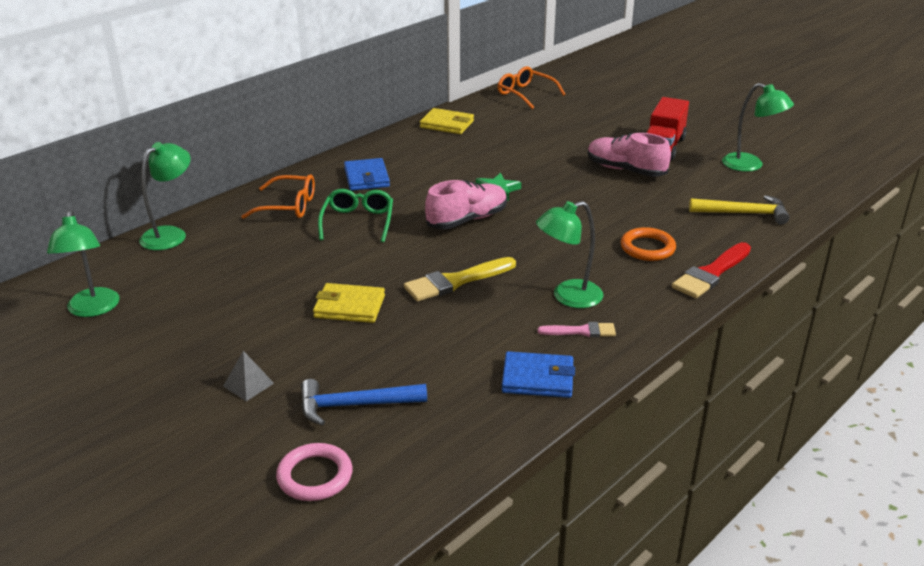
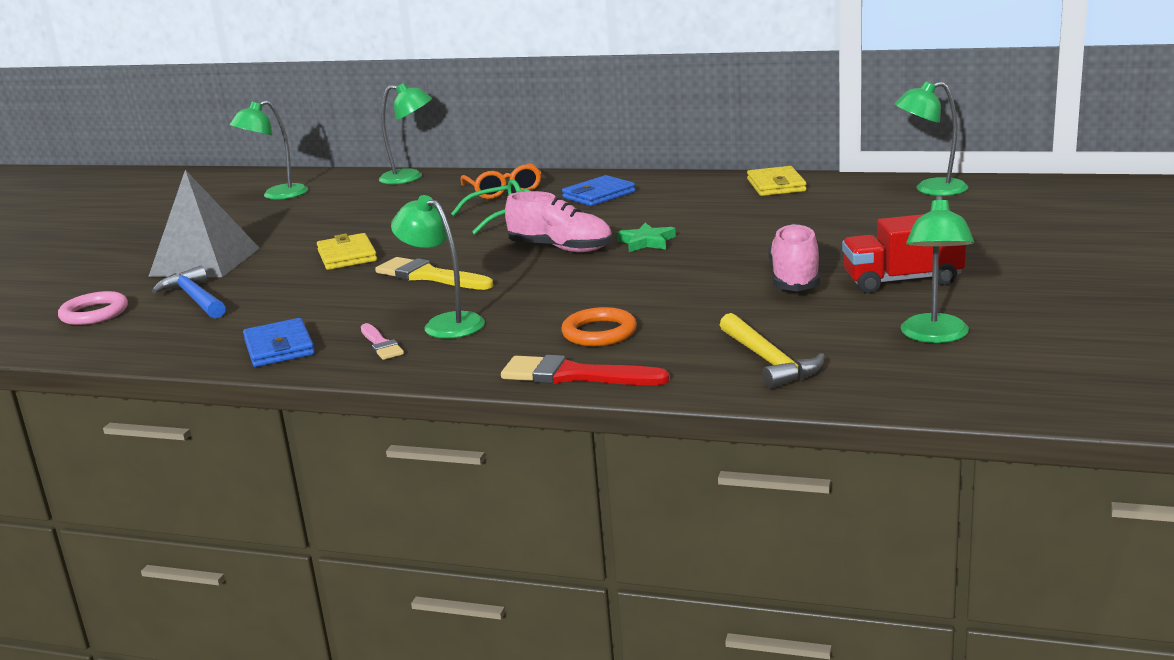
camera: 65 degrees right, 10 degrees down
(248, 384) = (205, 262): grey pyramid -> grey pyramid, size x2.46
(525, 94) = (930, 189): orange glasses -> green lamp

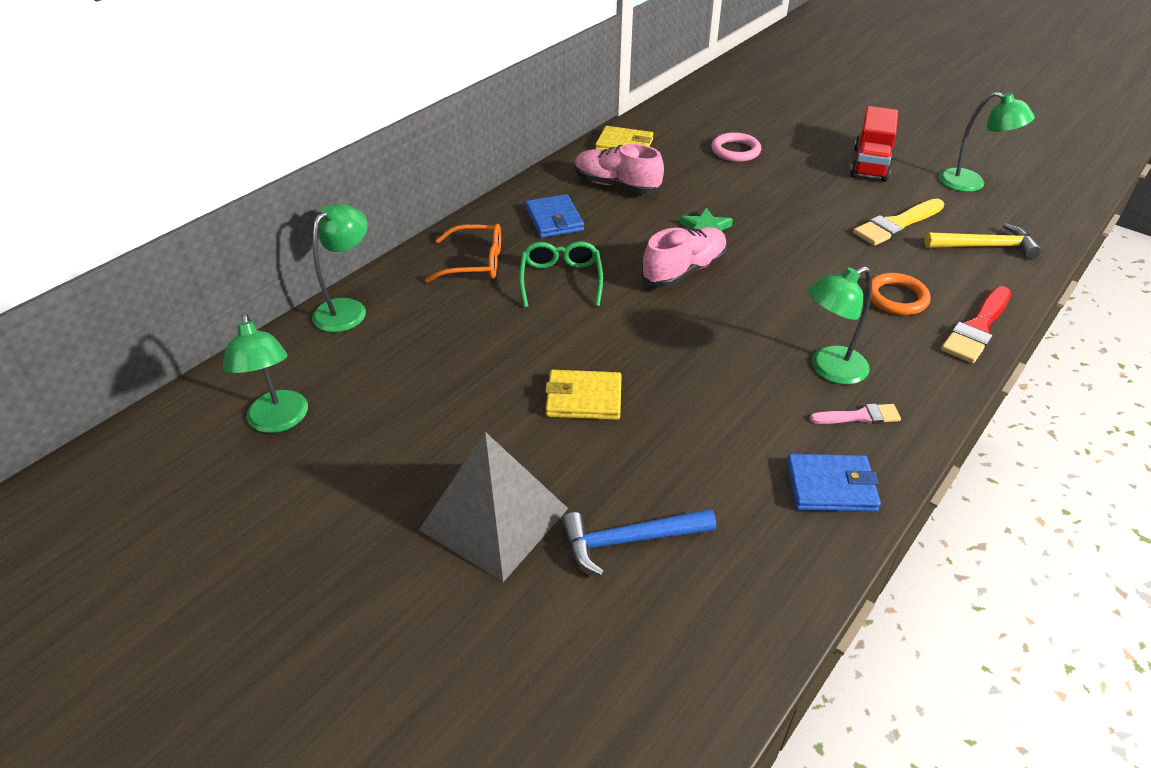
camera: 70 degrees left, 20 degrees up
(94, 313) = (610, 650): pink ring -> pink ring (735, 151)
(429, 276) = (696, 356): yellow brush -> yellow brush (896, 224)
(795, 279) = (839, 196): pink shoe -> pink shoe (616, 185)
(930, 189) = (699, 102): green lamp -> none

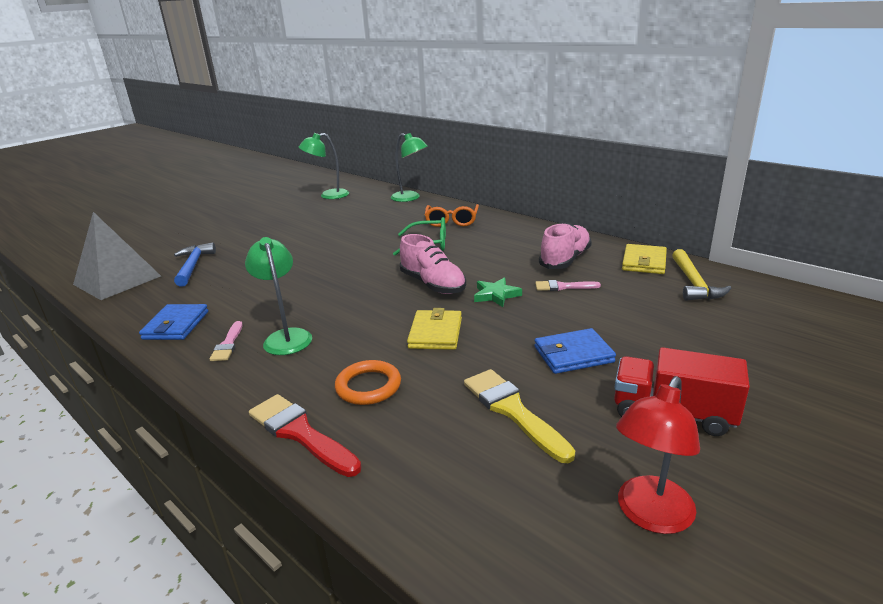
camera: 95 degrees right, 15 degrees down
(494, 519) = (234, 237): grey pyramid -> grey pyramid (117, 280)
(554, 220) = (506, 240): blue wallet -> blue wallet (573, 354)
(584, 398) = (306, 253): yellow wallet -> yellow wallet (435, 333)
(683, 191) = (563, 287): none -> pink brush
(735, 151) = (661, 316): pink ring -> none
(971, 183) = (650, 516): green lamp -> red lamp
(985, 246) = (461, 483): yellow hammer -> yellow hammer (694, 283)

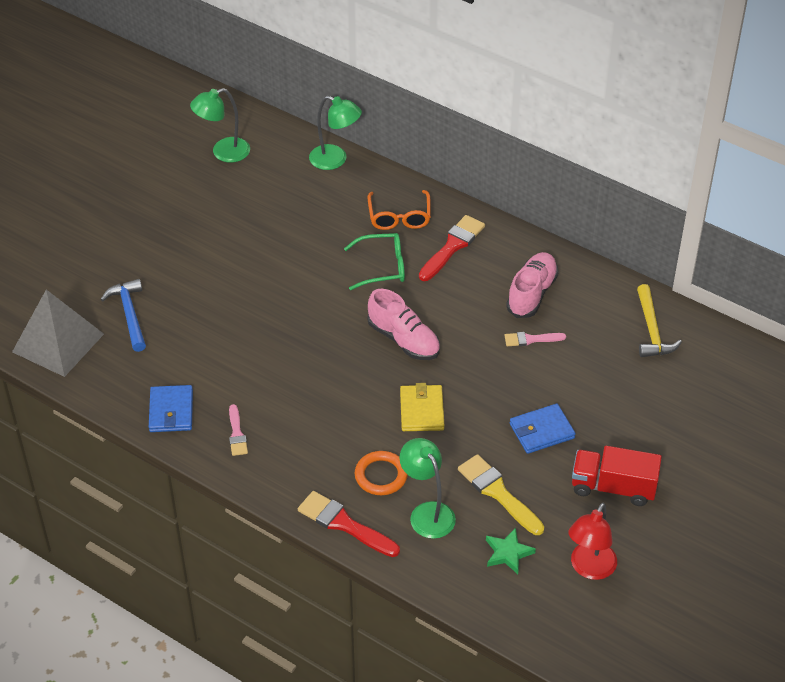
camera: 10 degrees left, 20 degrees up
(286, 337) = (286, 422): green lamp -> green lamp (427, 513)
(494, 235) = (452, 246): none -> red brush
(496, 295) = (468, 354): green star -> green star (508, 553)
(644, 262) = (609, 296): yellow wallet -> none

